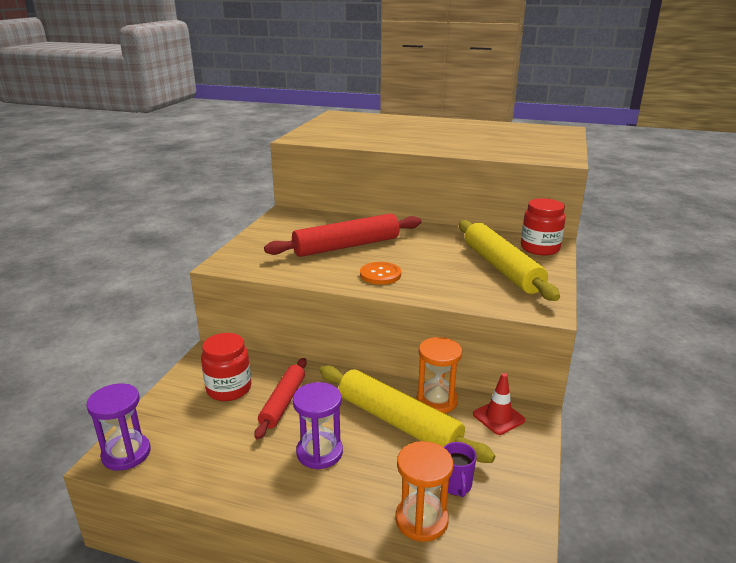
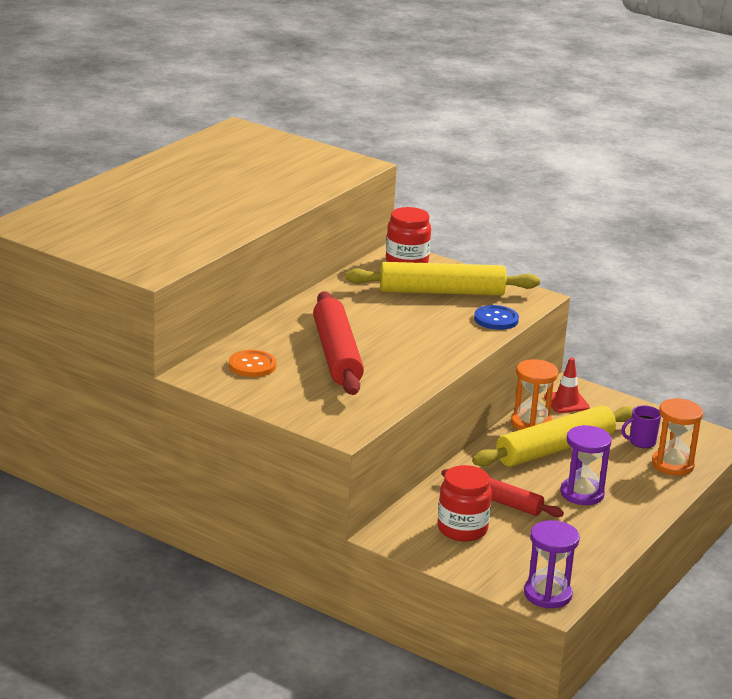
camera: 75 degrees left, 0 degrees up
(380, 274) = (423, 351): orange button -> orange button (252, 365)
(456, 485) = (641, 442): purple mug -> purple mug turned 150 degrees clockwise
(475, 297) = (496, 319): none -> blue button

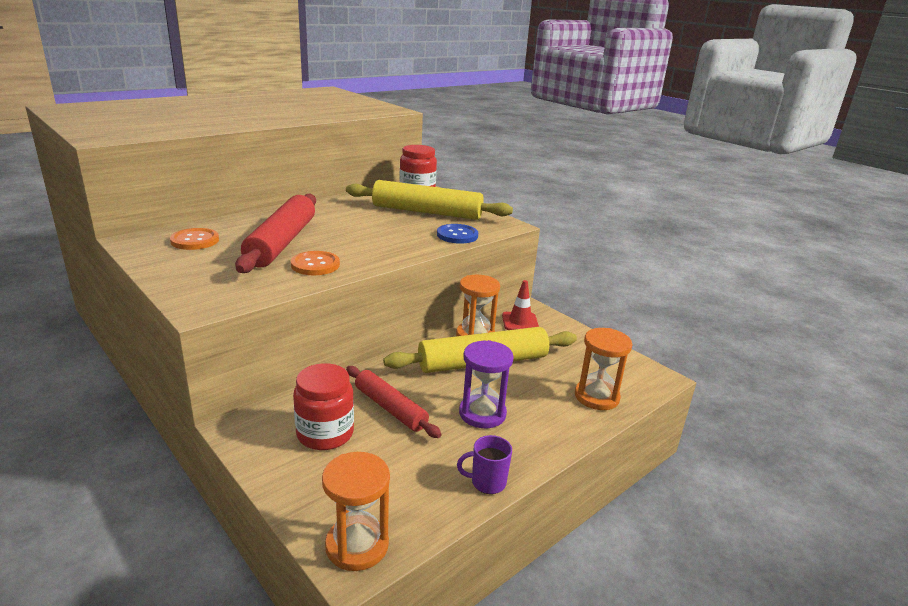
camera: 15 degrees right, 0 degrees up
(394, 375) = (315, 265): none -> orange button
(547, 594) = (357, 545): purple hourglass -> orange hourglass
(641, 442) = (574, 368): purple mug -> purple mug (487, 482)

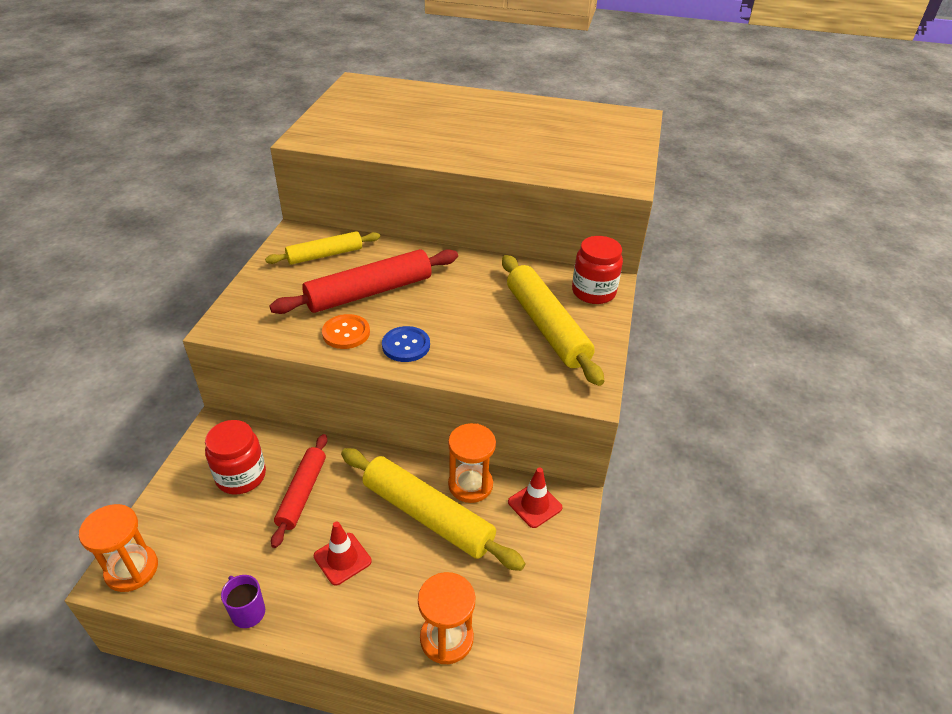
camera: 55 degrees right, 15 degrees up
(195, 240) = (325, 255): orange button -> yellow rolling pin
(457, 235) = (512, 375): blue button -> blue button (406, 345)
(482, 413) = (342, 559): purple hourglass -> red traffic cone

